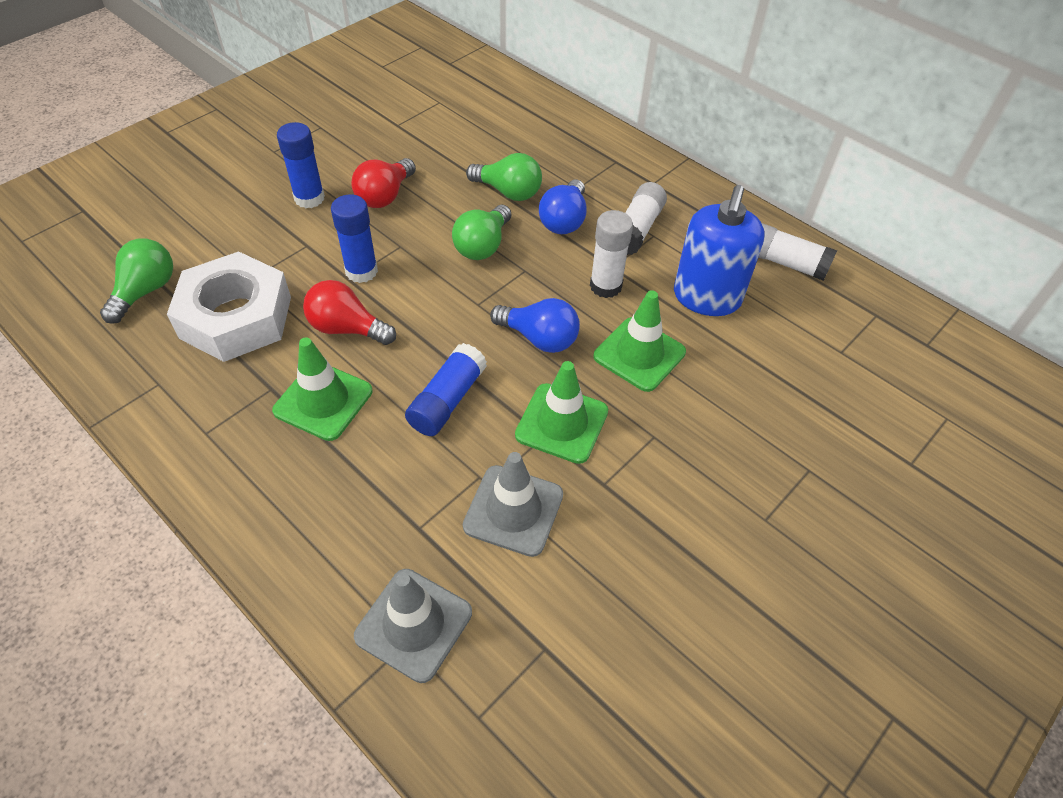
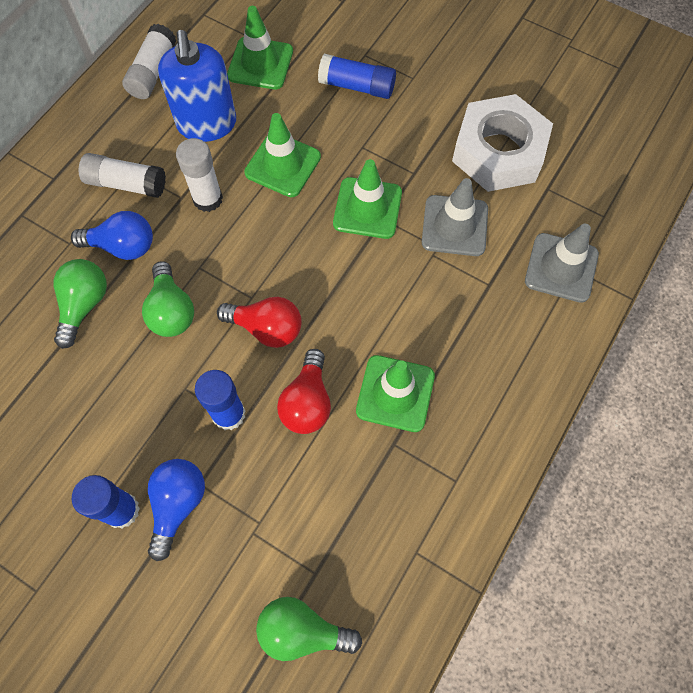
camera: 100 degrees left, 15 degrees up
(236, 317) = (317, 514): white nut -> white nut (498, 152)
(385, 196) = (107, 428): red light bulb -> red light bulb (266, 328)
(447, 400) = (367, 295): blue glue stick -> blue glue stick (357, 86)
(483, 246) = (171, 311): green light bulb -> green light bulb turned 60 degrees clockwise
(539, 338) = (282, 240): blue light bulb -> blue light bulb (178, 504)
(706, 297) = (207, 124): blue soap dispenser -> blue soap dispenser turned 75 degrees clockwise
(795, 356) = (260, 63): none -> green traffic cone

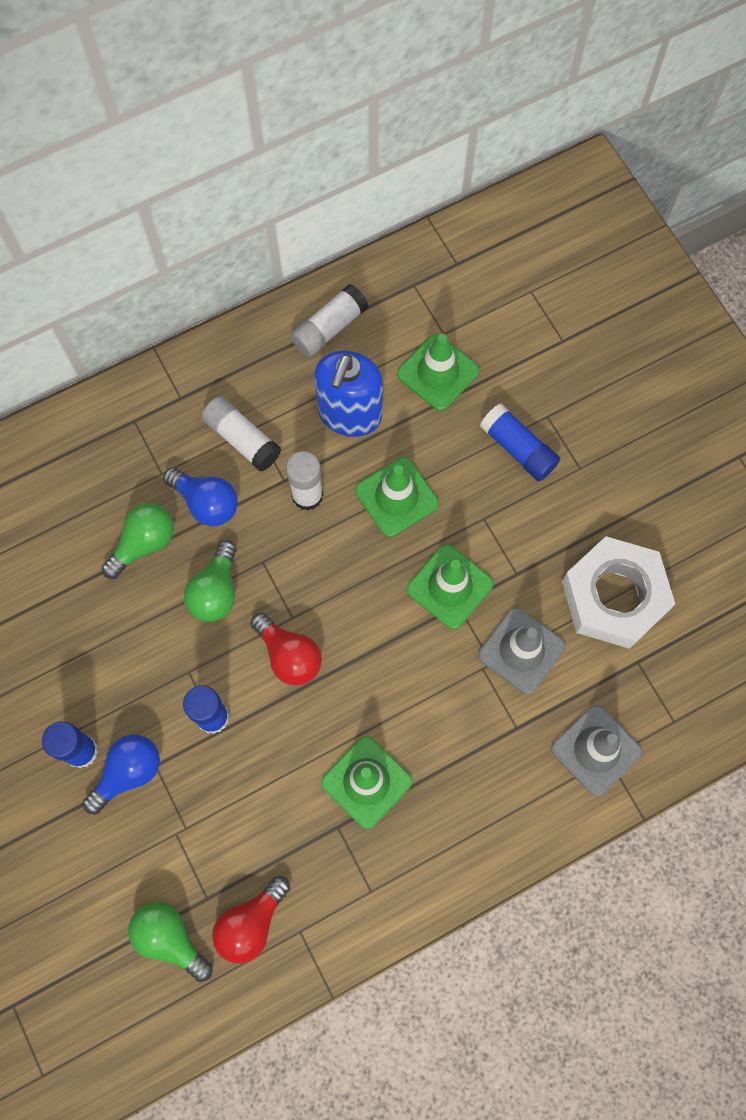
camera: 30 degrees right, 5 degrees up
(307, 402) = (285, 745): red light bulb -> red light bulb (251, 923)

